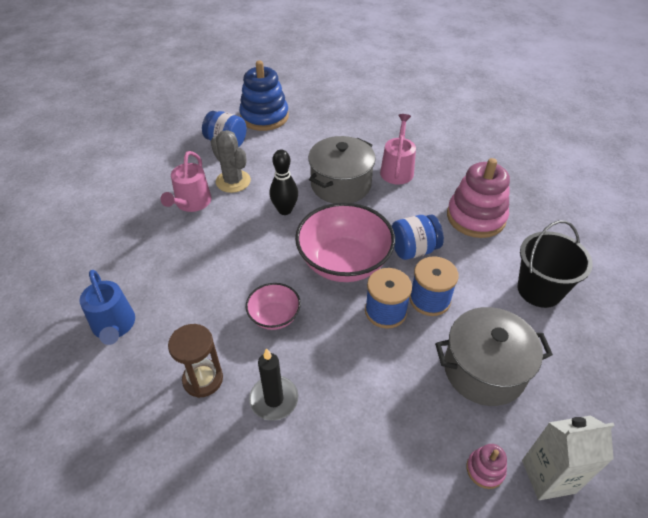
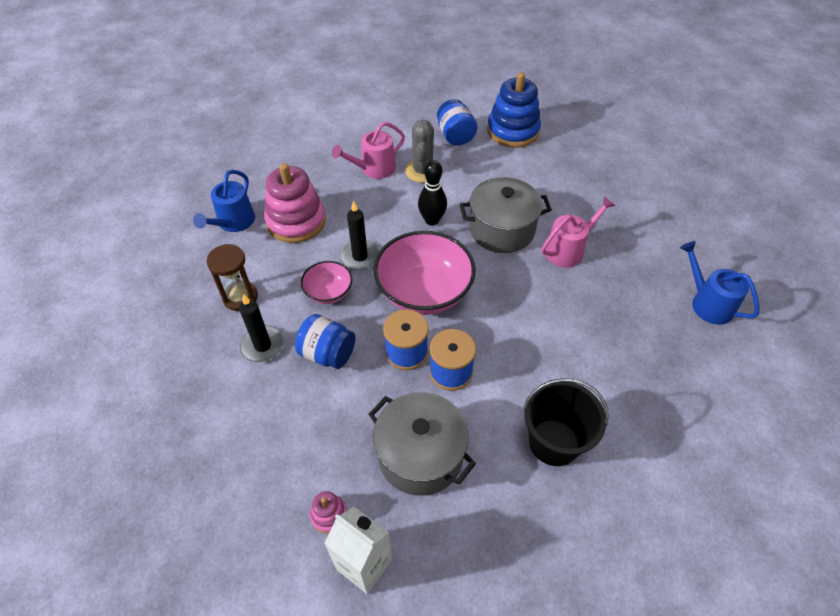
camera: 45 degrees right, 5 degrees up
(264, 272) = (360, 256): none -> black candle
(413, 249) = (490, 325): blue jar -> blue jar (327, 353)
(476, 217) = (584, 340): pink stacking toy -> pink stacking toy (296, 221)
(506, 149) = (708, 303): none -> blue watering can

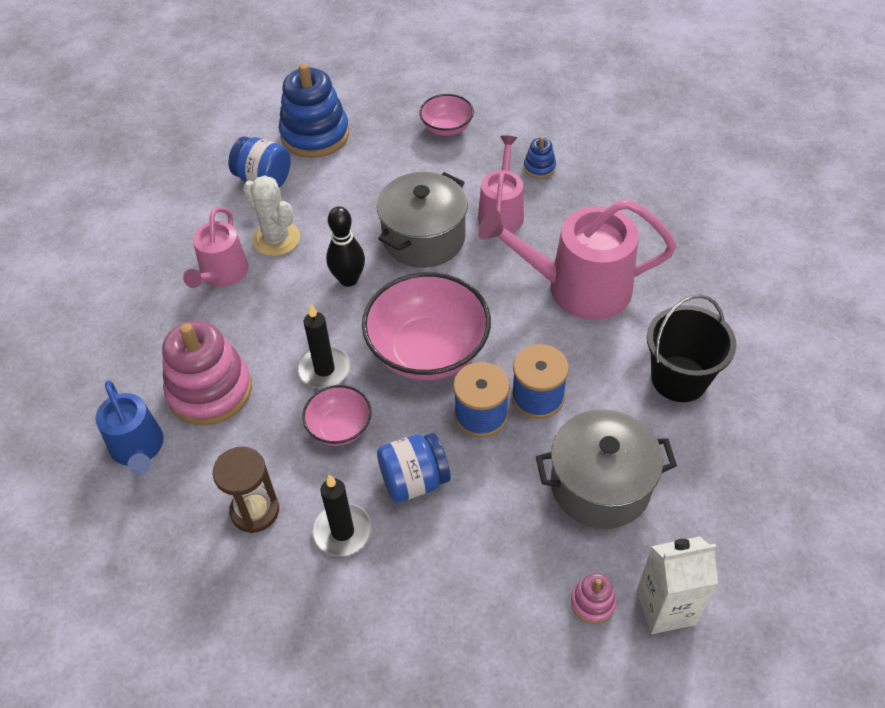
camera: 45 degrees left, 0 degrees up
(422, 171) = (276, 239): grey cactus -> white cactus
(559, 331) = (578, 288): none -> pink watering can
(596, 178) = (446, 128): none -> pink bowl
(628, 242) = (539, 167): none -> blue stacking toy
(708, 303) = (654, 173): blue watering can -> none

